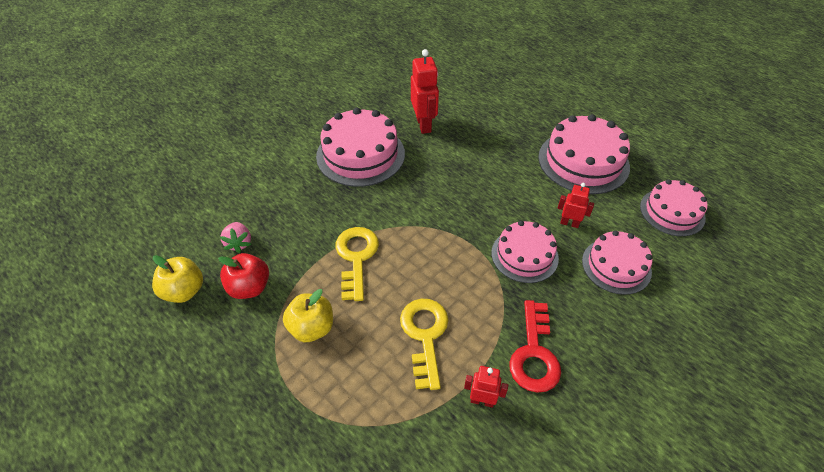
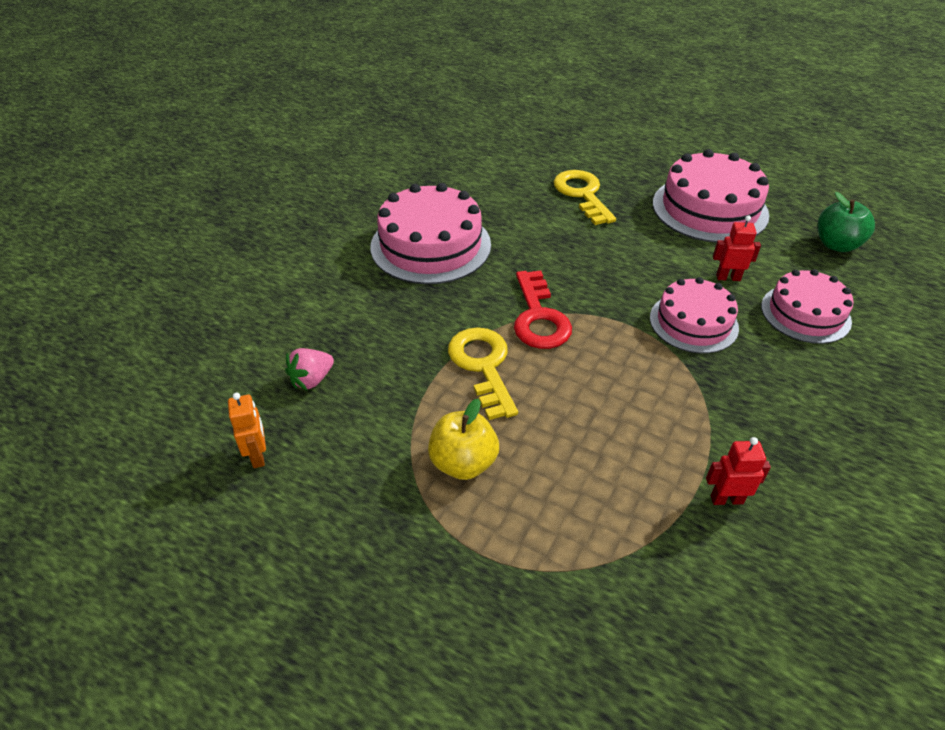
camera: 15 degrees left, 5 degrees down
(184, 291) = (258, 456): yellow apple -> orange robot
(239, 243) = (312, 380): pink strawberry -> pink strawberry turned 75 degrees clockwise
(249, 287) = (352, 432): red apple -> none
(424, 125) = (496, 199): red robot -> none
(425, 335) = (617, 439): yellow key -> yellow key (582, 194)
(534, 353) = (762, 430): red key -> red key (539, 317)
(672, 212) = (836, 245): pink cake -> green apple

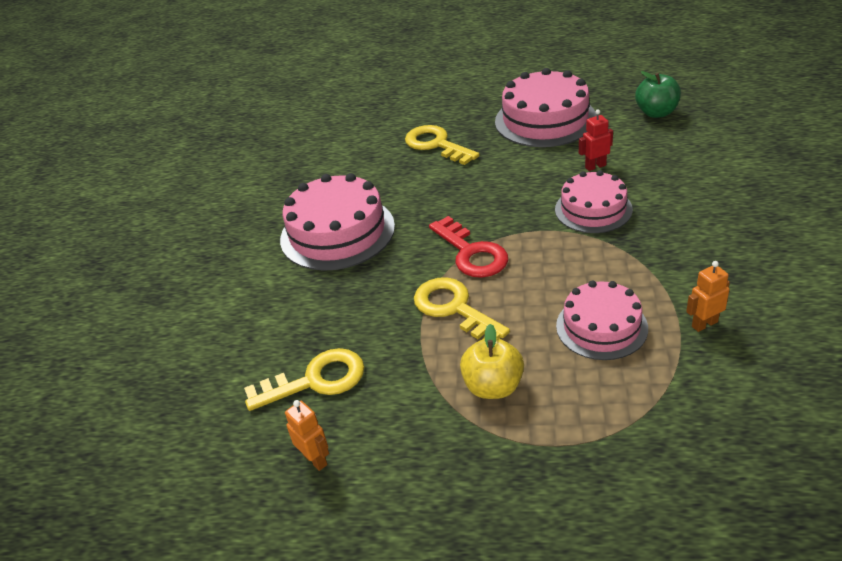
camera: 20 degrees left, 5 degrees down
(312, 380) = (315, 380): pink strawberry -> yellow key
(726, 499) = (704, 324): red robot -> orange robot
(805, 313) = (668, 171): pink cake -> pink cake (601, 327)

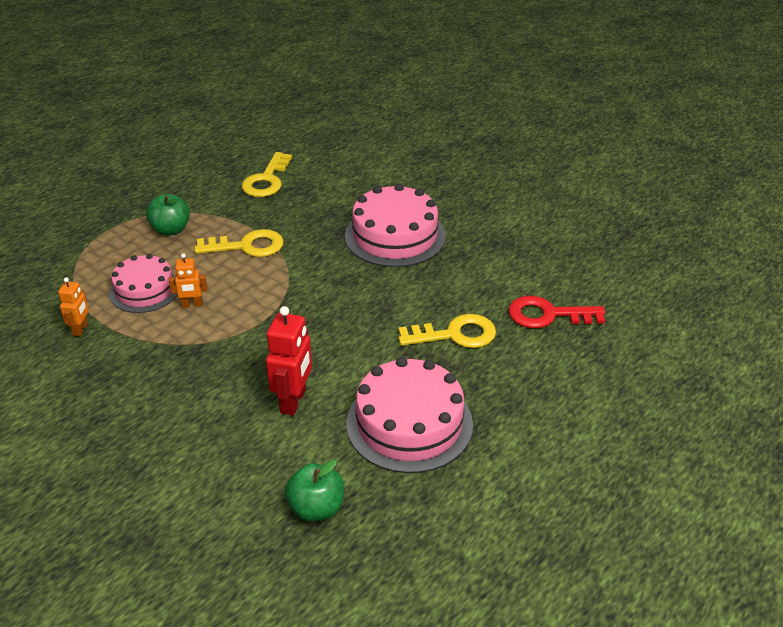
camera: 120 degrees right, 0 degrees up
(315, 459) = (216, 163): orange robot -> orange robot (192, 305)
(471, 253) = (286, 278): red key -> red key (548, 315)
(493, 387) = (171, 230): yellow apple -> green apple
(593, 209) = (245, 361): pink cake -> none
(595, 166) = (293, 401): red robot -> red robot, size x1.72

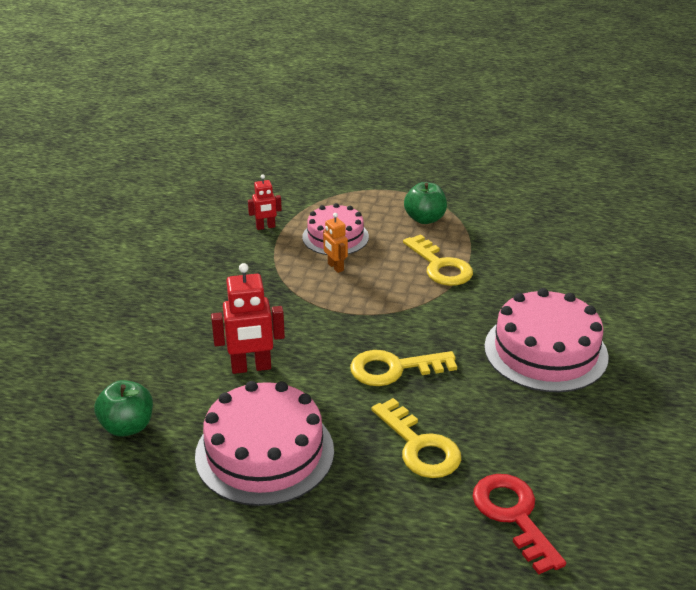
camera: 65 degrees right, 5 degrees down
(81, 329) = (265, 227): orange robot -> red robot
(267, 180) = (551, 241): yellow key -> yellow key (394, 369)

